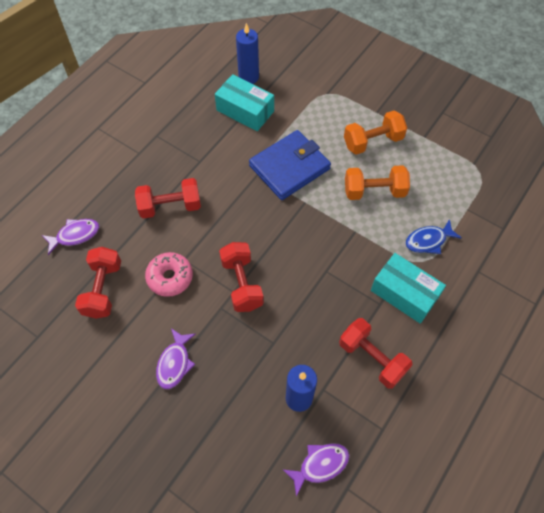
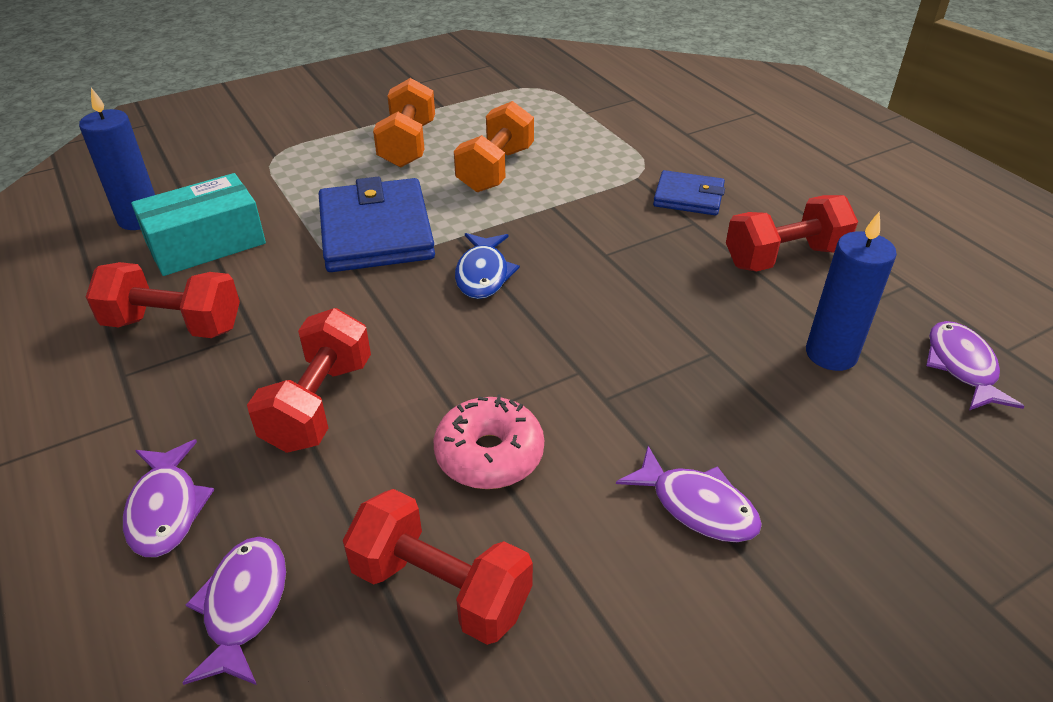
camera: 65 degrees left, 20 degrees down
(103, 189) = (166, 509): none -> purple fish
(241, 284) = (569, 355): red dumbbell -> red dumbbell (174, 325)
(404, 293) = (688, 197): turquoise box -> blue wallet
(428, 241) = (614, 153): blue fish -> blue fish (483, 274)

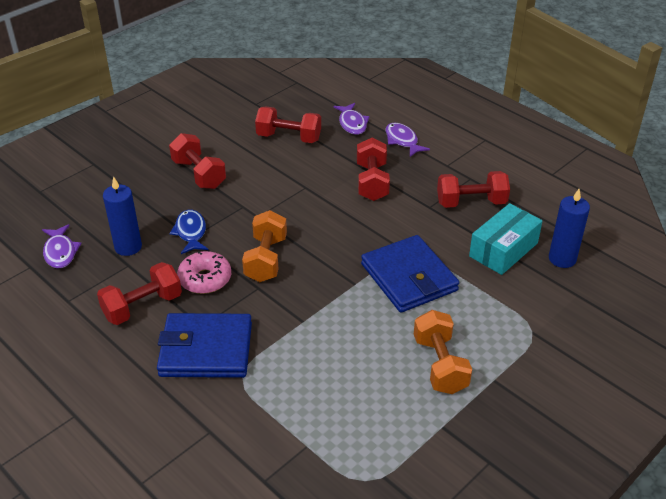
camera: 165 degrees right, 0 degrees up
(483, 274) = (327, 260): blue fish -> blue fish (191, 232)
(489, 454) = (288, 177): pink donut -> pink donut (205, 279)
(495, 169) = (357, 350): orange dumbbell -> orange dumbbell (266, 259)
(688, 197) = (206, 349): blue wallet -> blue wallet, size x1.80
(697, 506) = (199, 174): purple fish -> red dumbbell

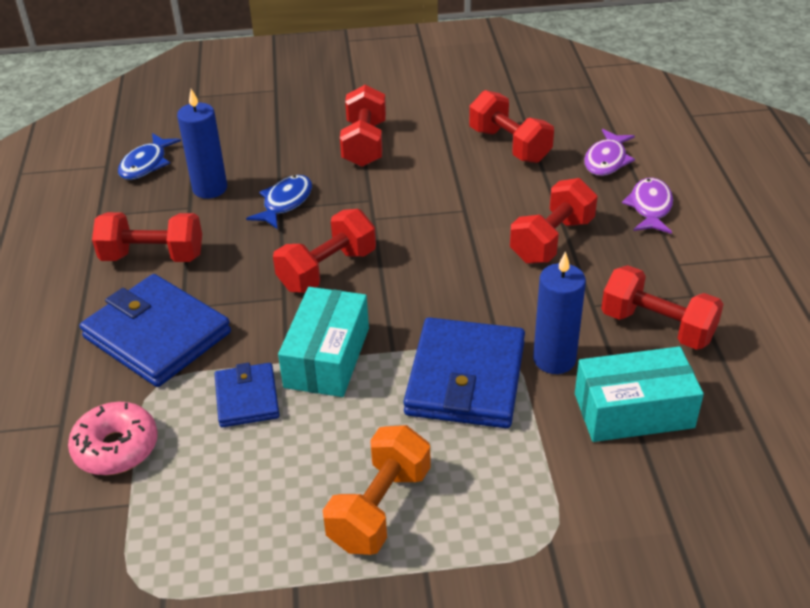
camera: 40 degrees right, 0 degrees up
(60, 252) = (146, 164): purple fish -> blue fish
(205, 279) = (242, 259): pink donut -> pink donut (116, 448)
(266, 259) = (327, 270): orange dumbbell -> red dumbbell
(305, 353) = (247, 398): none -> blue wallet
(323, 306) = (327, 357): none -> turquoise box
(562, 259) = (708, 469): blue candle -> blue candle (554, 359)

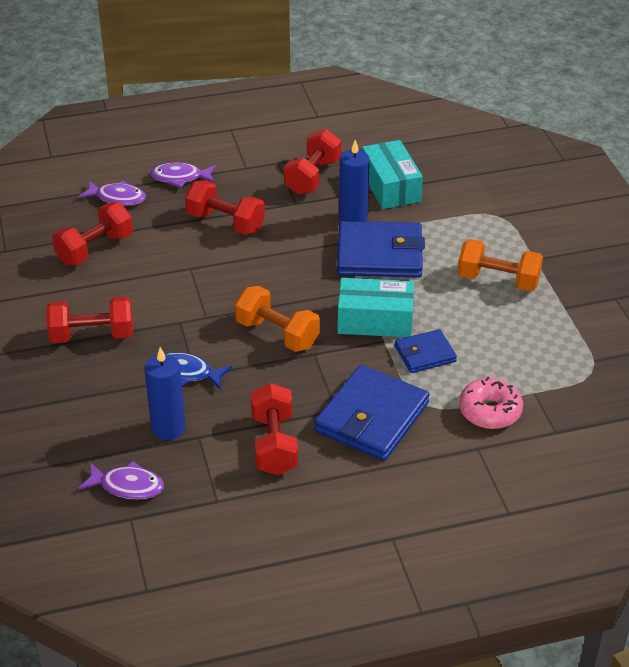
camera: 100 degrees left, 0 degrees up
(146, 164) = (127, 486): blue fish -> purple fish
(327, 270) = (277, 334): red dumbbell -> orange dumbbell

